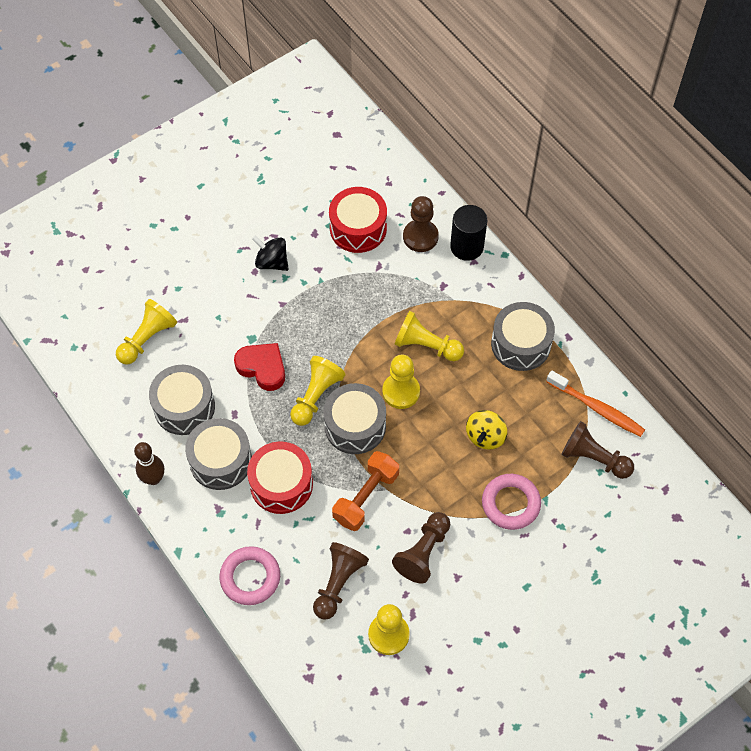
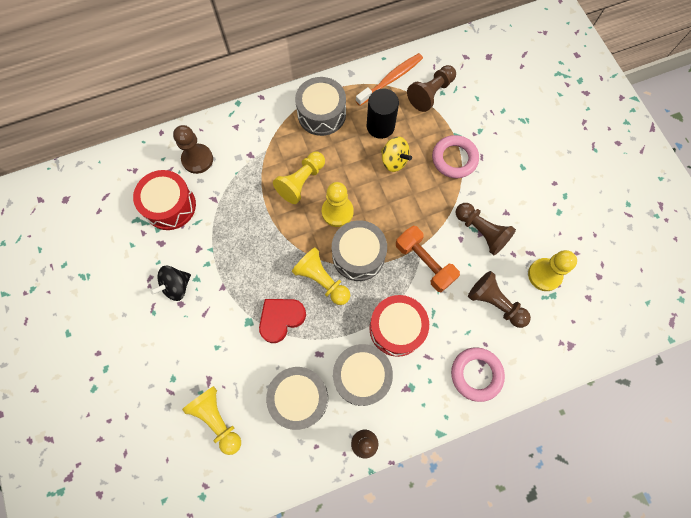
camera: 75 degrees left, 10 degrees up
(466, 247) = (220, 128): black cylinder -> black cylinder (380, 126)

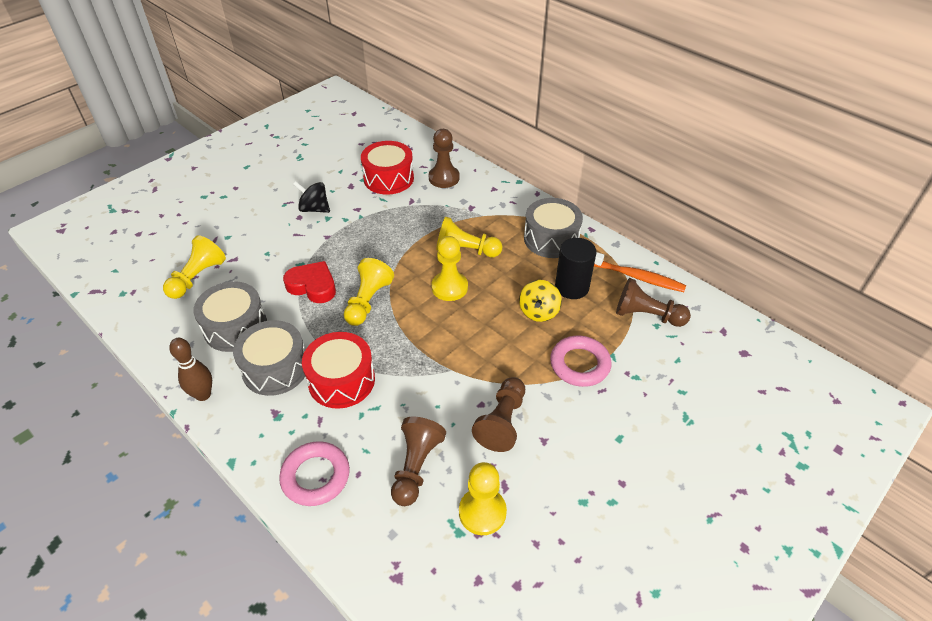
camera: 65 degrees right, 25 degrees down
(358, 255) = (410, 320): grey drum -> none
(424, 263) = (432, 379): orange dumbbell -> none

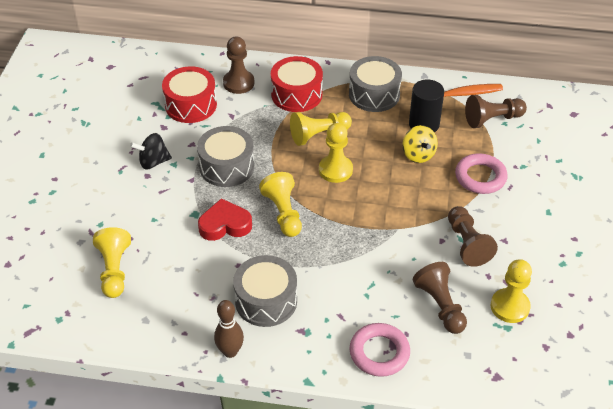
camera: 35 degrees left, 0 degrees up
(235, 327) = (197, 290): grey drum -> grey drum (227, 167)
(341, 380) = (327, 280): red drum -> red drum (296, 94)

